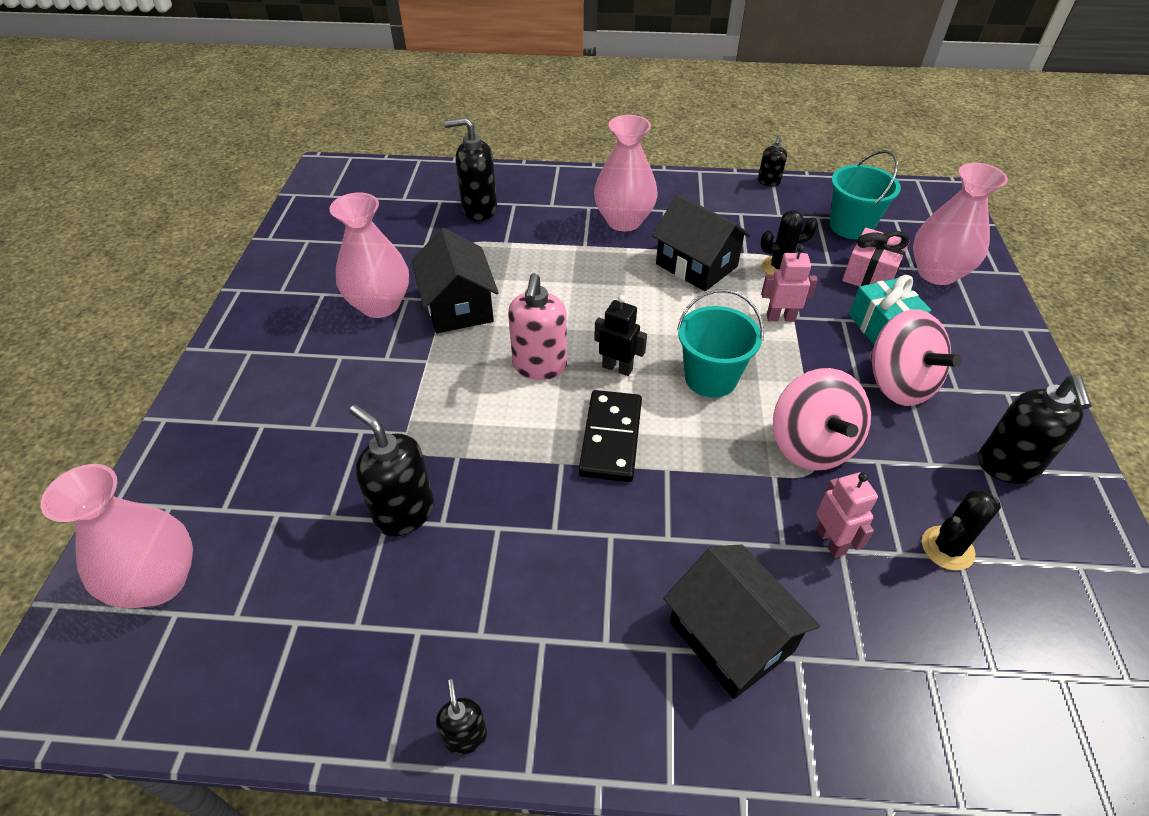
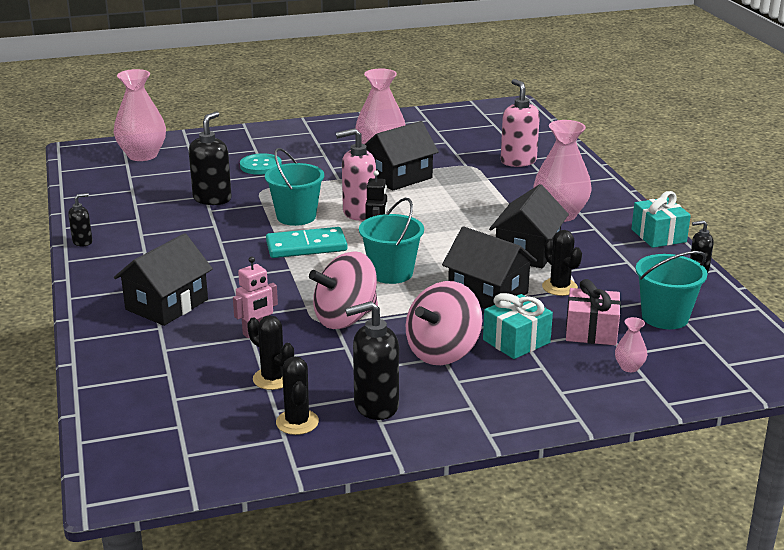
camera: 70 degrees right, 20 degrees down
(325, 431) = (260, 166): none -> turquoise button
(479, 209) = (518, 161): black soap dispenser -> pink soap dispenser
(518, 429) = (296, 216): none -> turquoise bucket
(611, 438) = (306, 246): black domino -> turquoise domino
(696, 181) = (658, 236): none -> turquoise gift
(780, 318) = (488, 294): pink robot -> black house
(937, 273) = (629, 367): pink vase -> pink vase, size x0.44
(1045, 545) = (297, 422): none -> black cactus

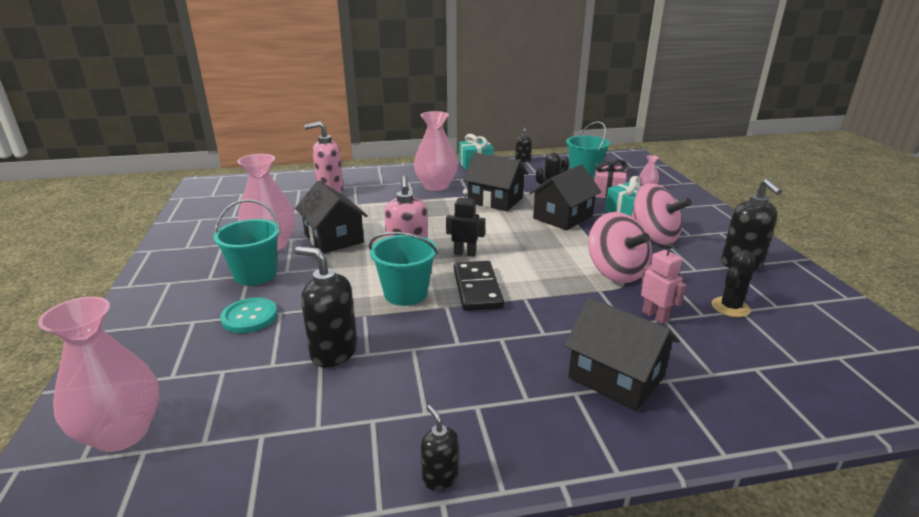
camera: 85 degrees left, 0 degrees up
(297, 422) = (787, 296): black cactus -> none
(306, 246) = (477, 288): turquoise domino -> black domino
(391, 273) = (532, 250): turquoise bucket -> turquoise bucket (255, 274)

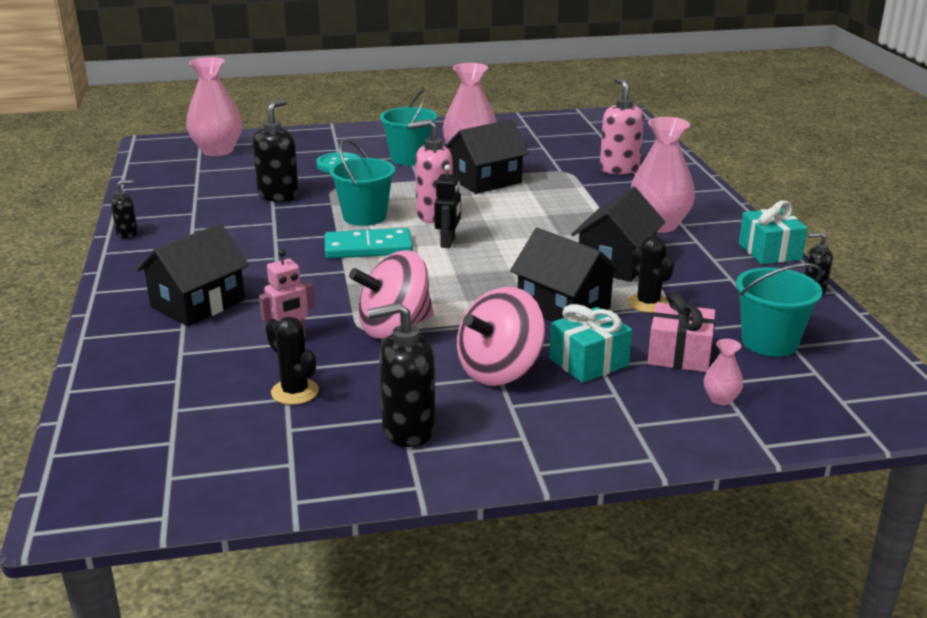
camera: 90 degrees right, 0 degrees up
(477, 288) = (368, 248): black domino -> turquoise domino

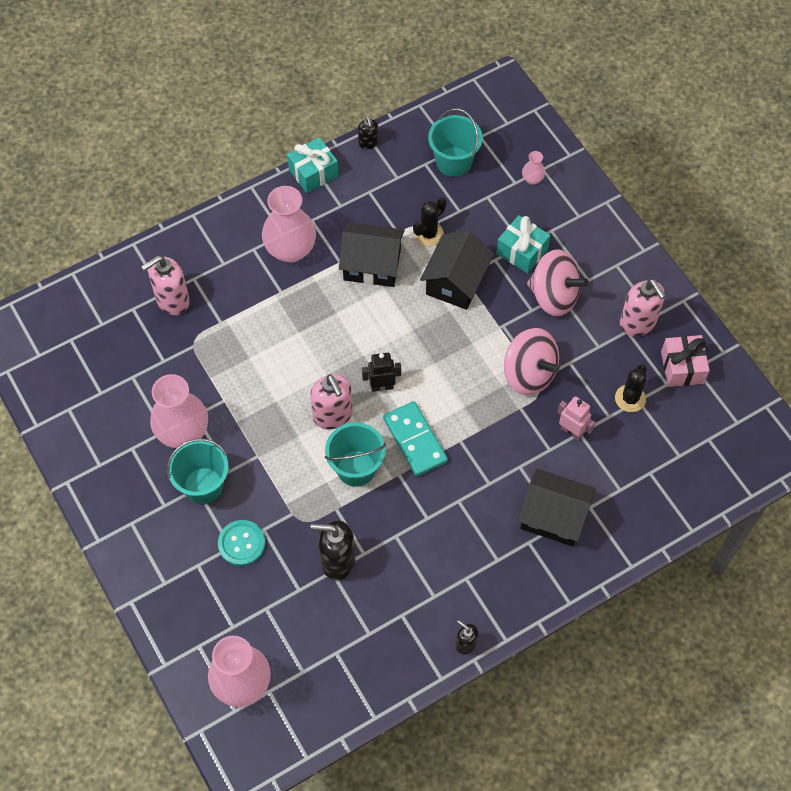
camera: 110 degrees left, 35 degrees up
(408, 430) = (638, 323): black soap dispenser -> pink soap dispenser
(485, 180) = (238, 400): black house -> none
(679, 355) = (491, 206): pink gift -> pink gift (682, 367)

